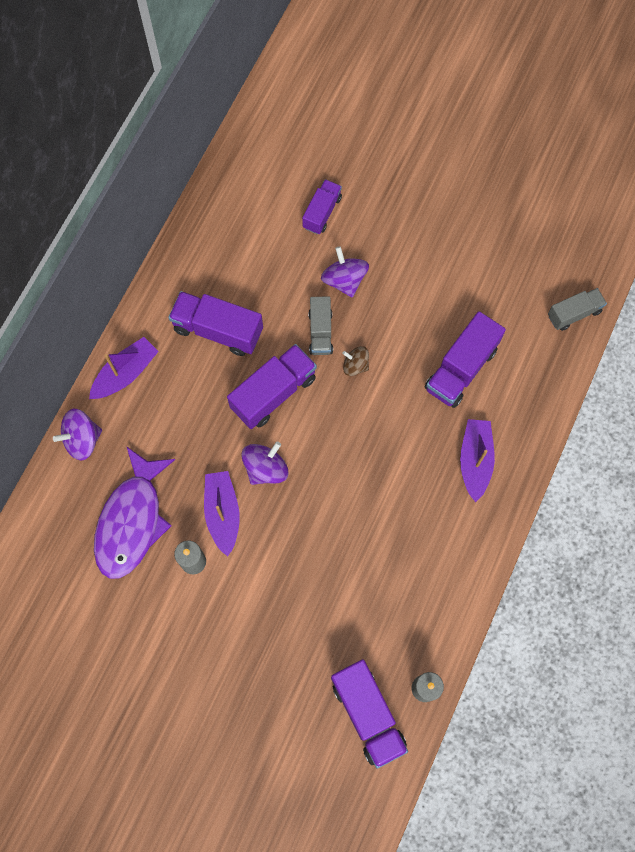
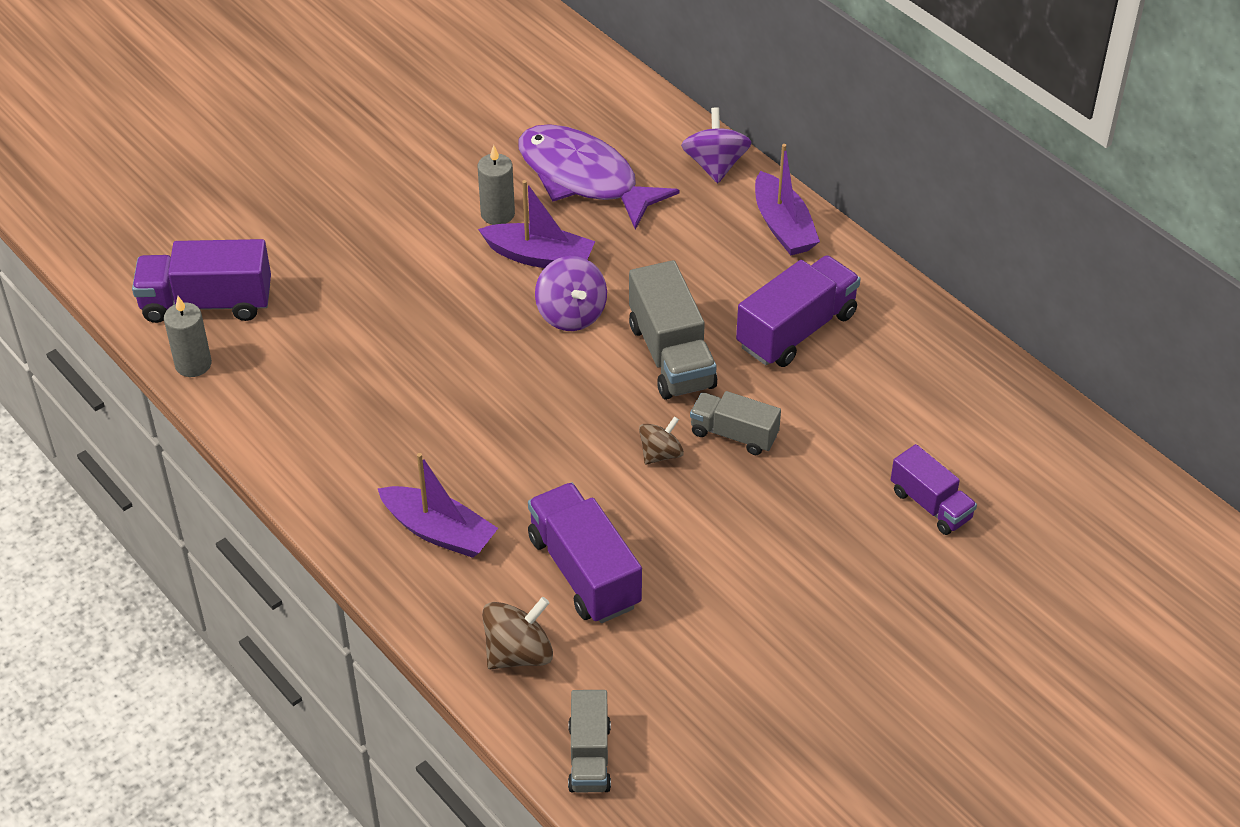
camera: 115 degrees right, 25 degrees down
(273, 393) = (671, 355): purple truck -> grey truck
(344, 280) = (802, 490): purple spinning top -> none
(532, 377) = (518, 653): none -> brown spinning top

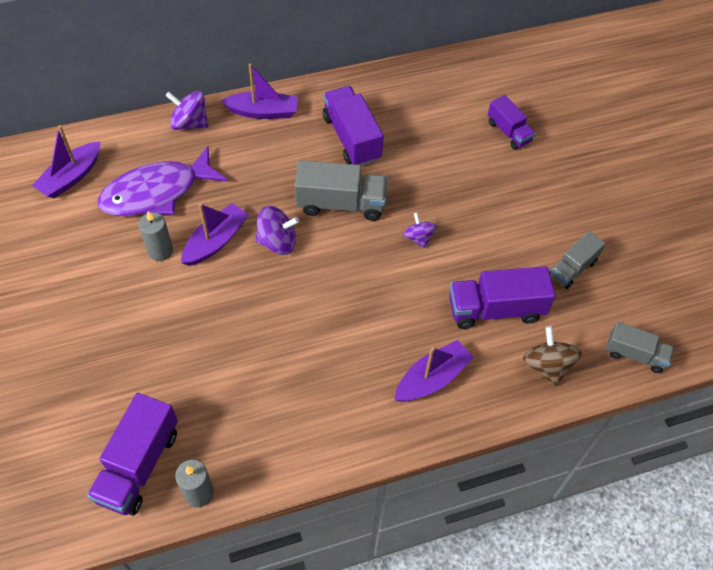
camera: 70 degrees left, 10 degrees up
(562, 98) = (71, 177): none -> purple boat
(660, 454) = (418, 238): brown spinning top -> purple spinning top
(734, 434) = (419, 197): grey truck -> grey truck (572, 268)
(931, 505) = (508, 132): purple truck -> purple truck turned 75 degrees clockwise

